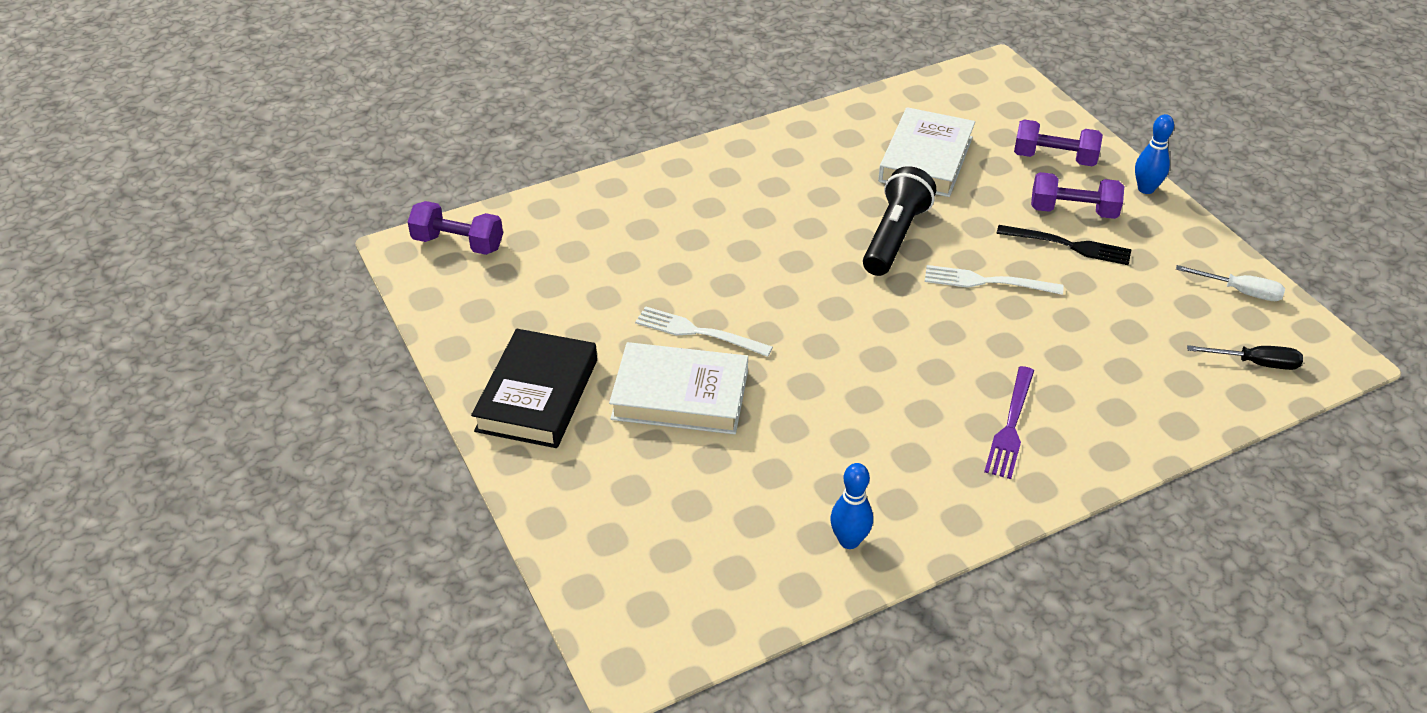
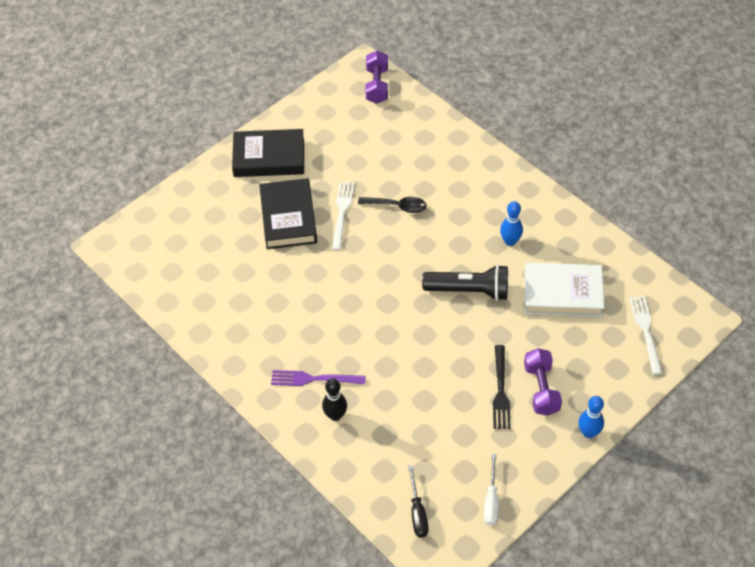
camera: 75 degrees right, 10 degrees up
(680, 395) = (288, 217): white book -> black book
(713, 272) = (397, 206): none -> black spoon
(849, 541) = (204, 316): blue bowling pin -> blue bowling pin (510, 241)
(986, 282) = (443, 348): white fork -> white fork (645, 331)
(1054, 158) = (600, 370): purple dumbbell -> none
(1082, 415) = (335, 415): none -> black bowling pin

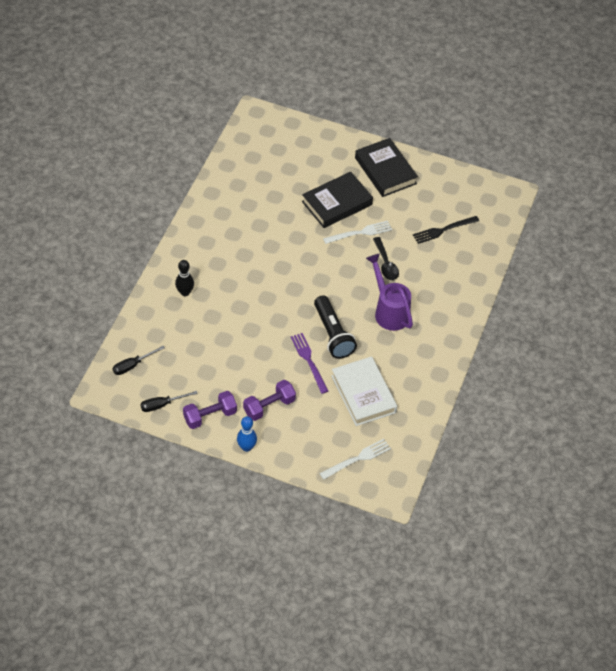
camera: 60 degrees right, 0 degrees up
(313, 379) = (207, 269): purple fork -> purple fork (308, 360)
(377, 85) = (498, 209): purple dumbbell -> purple dumbbell (210, 416)
(463, 228) = (389, 311): none -> purple watering can
(491, 500) = (162, 405): white screwdriver -> black screwdriver
(501, 391) = (254, 382): black fork -> black fork (443, 230)
(510, 241) = (393, 345): blue bowling pin -> none

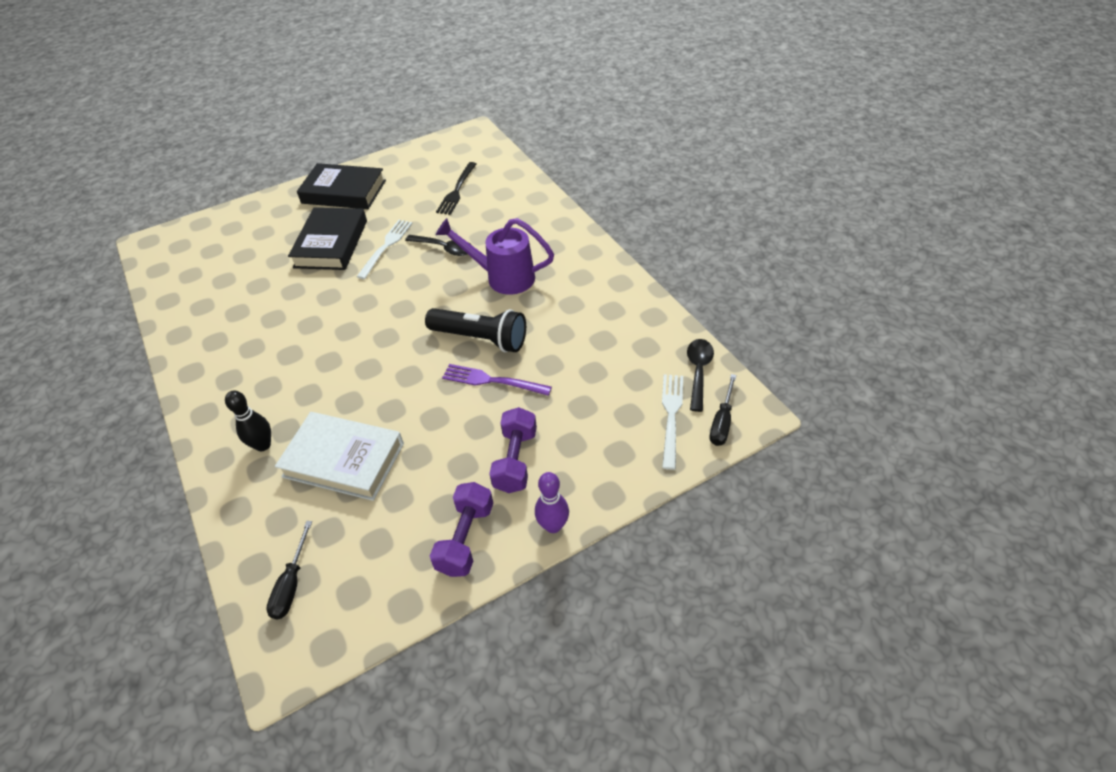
camera: 45 degrees left, 5 degrees down
(162, 405) = (390, 589): black screwdriver -> black screwdriver (722, 422)
(246, 447) = (553, 526): blue bowling pin -> purple bowling pin
(363, 394) = (586, 358): white book -> white book (343, 460)
(401, 454) = (698, 371): none -> black spoon

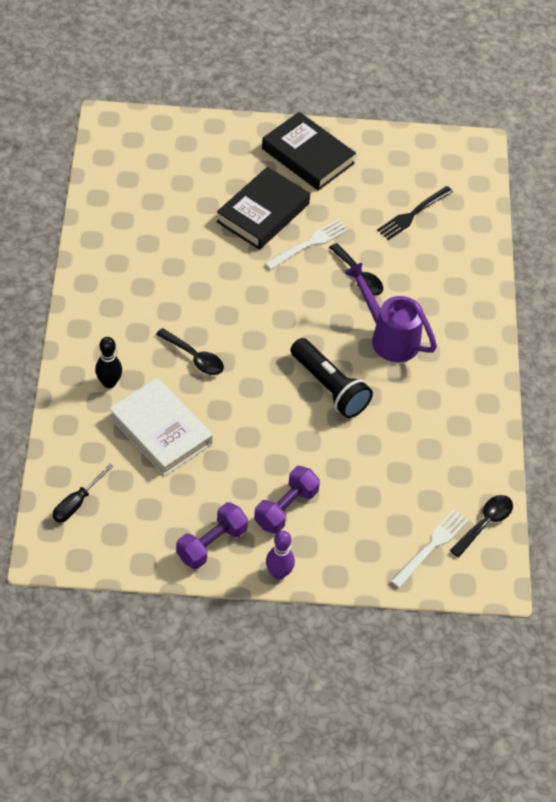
camera: 25 degrees right, 5 degrees up
(338, 379) = (194, 357): none -> black spoon
(491, 381) = (312, 431): purple fork -> none
(722, 422) = (467, 575): black screwdriver -> none

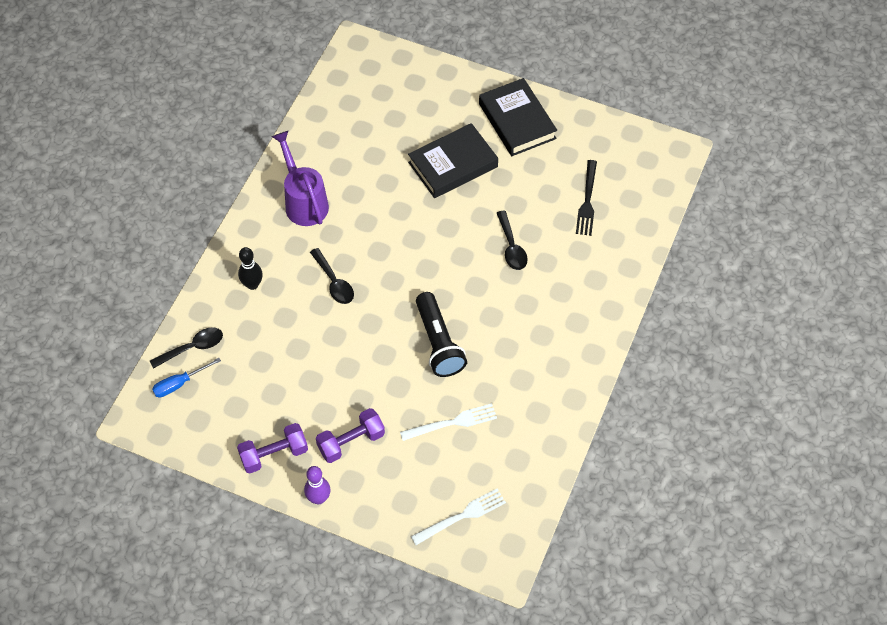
camera: 25 degrees right, 5 degrees up
(77, 503) = (179, 384): black screwdriver -> blue screwdriver
(161, 431) = (276, 340): white book -> none
(309, 243) = (481, 204): white fork -> white fork (453, 422)
(389, 337) = (513, 312): purple watering can -> purple watering can (304, 202)
(412, 214) = (587, 201): black fork -> black fork turned 60 degrees counterclockwise
(485, 523) = (519, 510): black spoon -> black spoon (193, 347)

